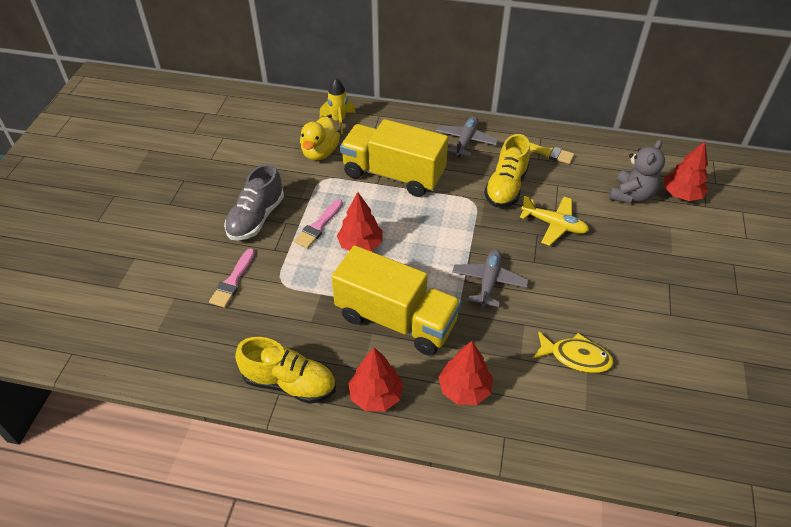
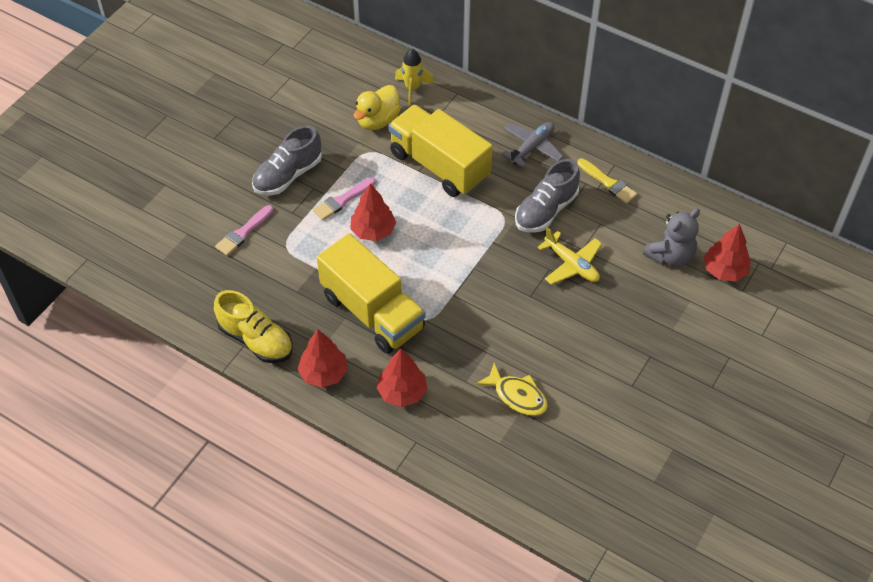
camera: 20 degrees right, 5 degrees up
(489, 282) = (475, 303): grey plane -> none
(506, 187) = (546, 210): yellow shoe -> grey shoe

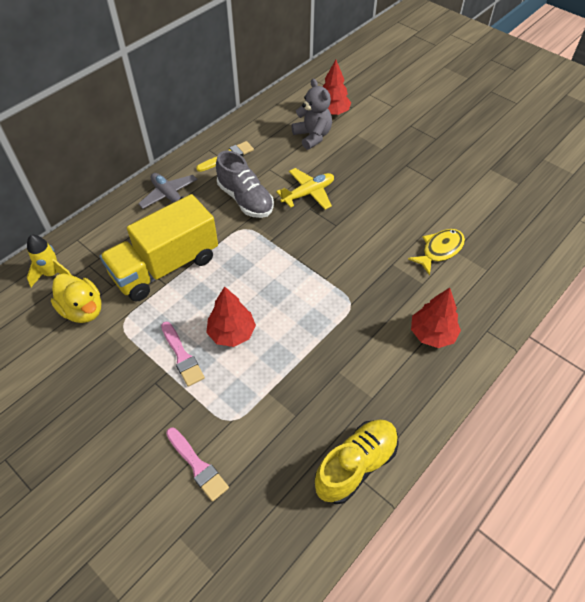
camera: 80 degrees left, 0 degrees up
(288, 175) = (127, 407): grey shoe -> none
(323, 373) = (406, 400): red tree -> none
(372, 312) = (335, 347): yellow truck -> none

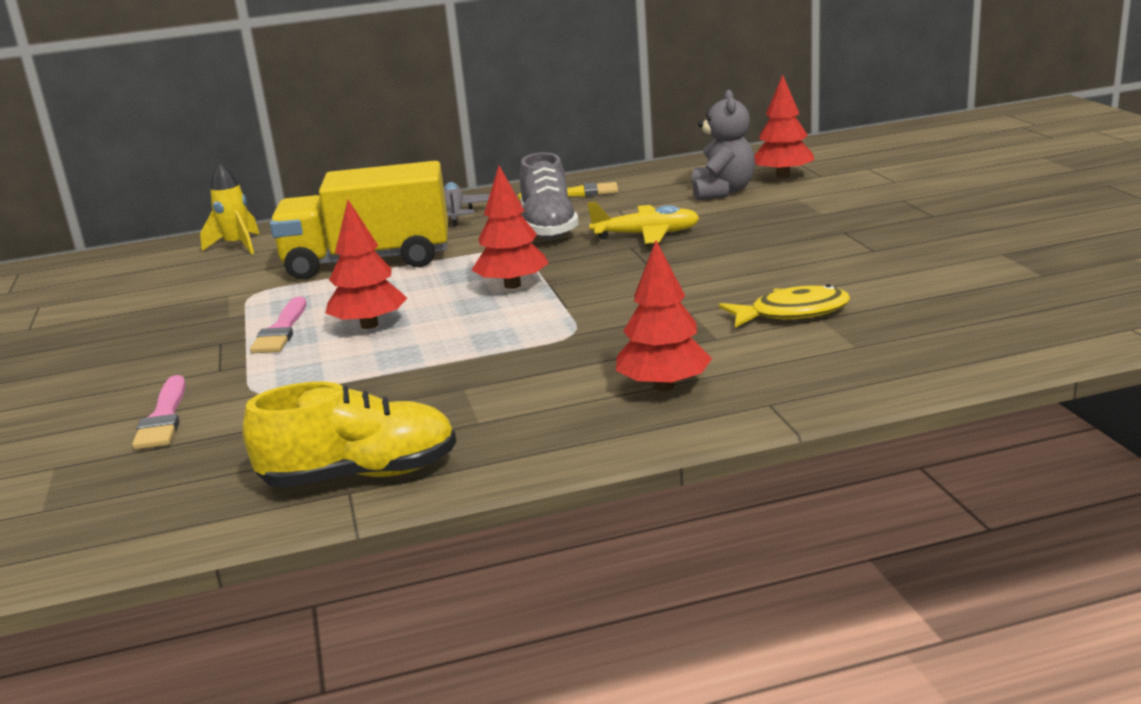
camera: 35 degrees right, 30 degrees down
(83, 310) = (228, 275): yellow duck -> none
(278, 267) = (512, 285): none -> red tree

